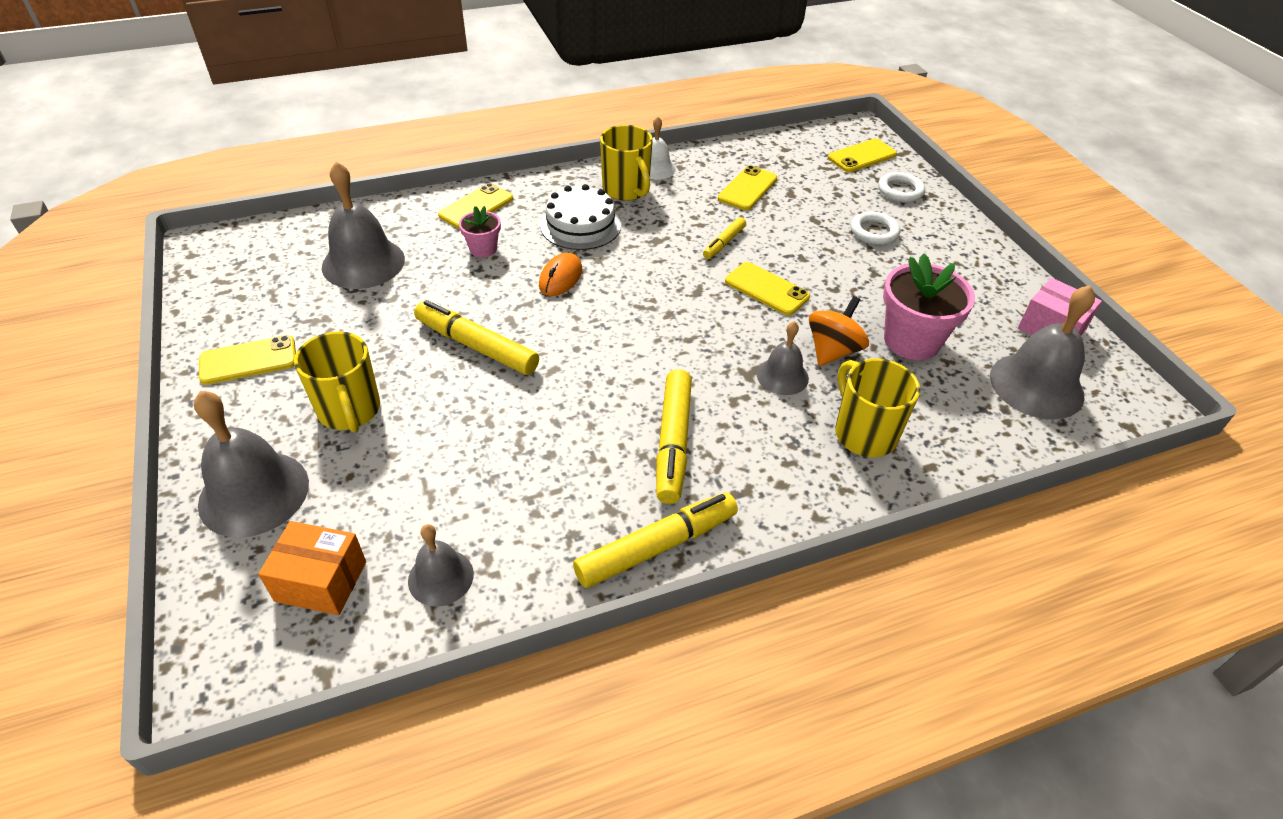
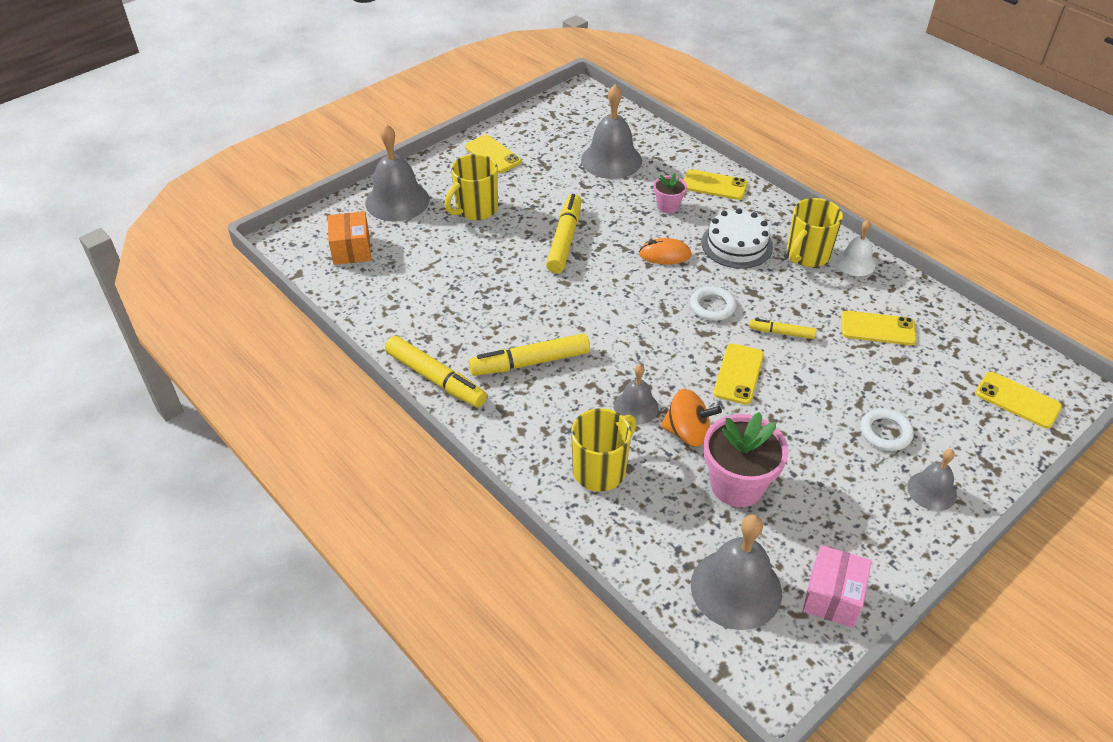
camera: 70 degrees right, 0 degrees up
(441, 577) = (373, 293): grey bell -> grey bell (932, 491)
(900, 191) = (979, 442): white ring -> white ring (712, 306)

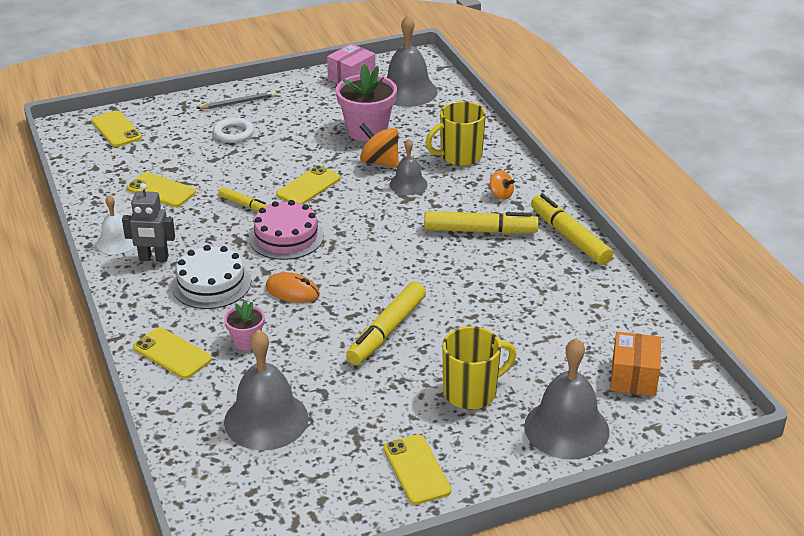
camera: 160 degrees left, 10 degrees down
(527, 419) = (501, 195): none -> orange spinning top
(712, 306) = (286, 237): white ring -> pink cake
(807, 255) = (153, 258): yellow mug -> grey robot
(932, 491) = (238, 103): grey bell -> grey pencil

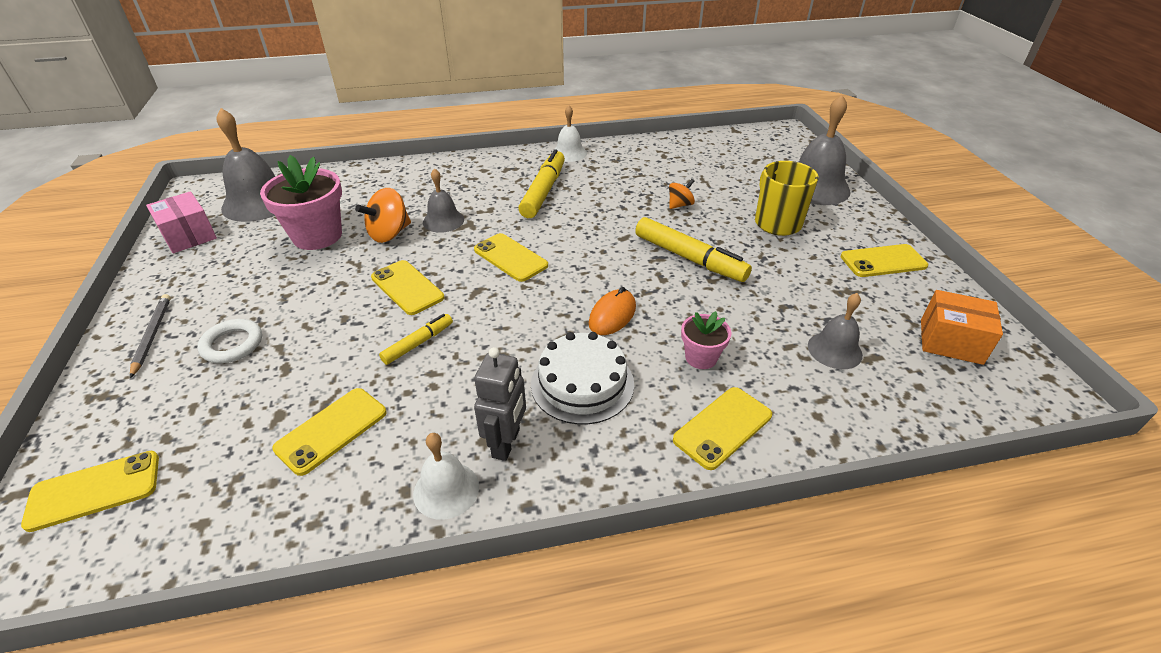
camera: 80 degrees left, 5 degrees up
(266, 420) = (834, 350): grey bell -> grey bell, size x0.57
(286, 237) = (504, 312): pink cake -> none
(361, 228) = (510, 258): none -> yellow phone
(459, 156) = (411, 187): yellow mug -> none
(501, 195) = (491, 174): orange spinning top -> orange spinning top (680, 205)
(569, 237) = (569, 153): yellow marker -> white bell
(633, 377) = (752, 154): orange box -> orange box (950, 341)

